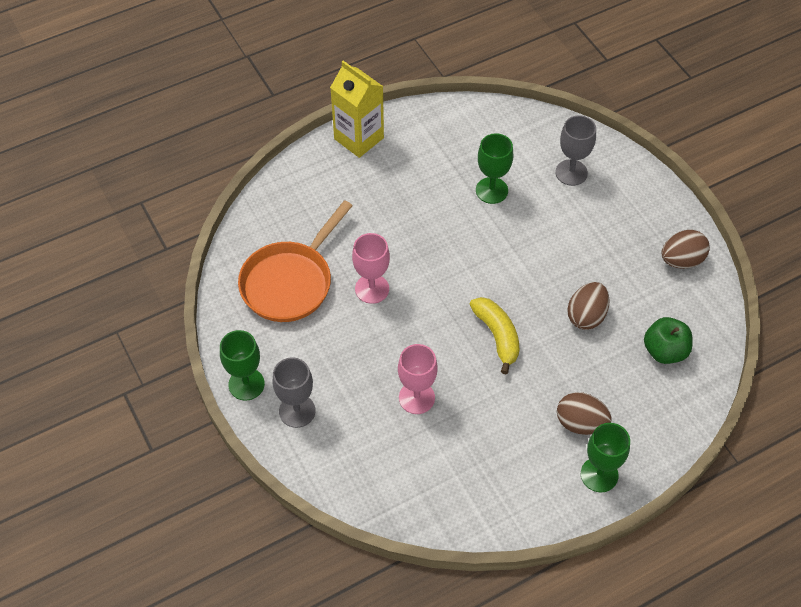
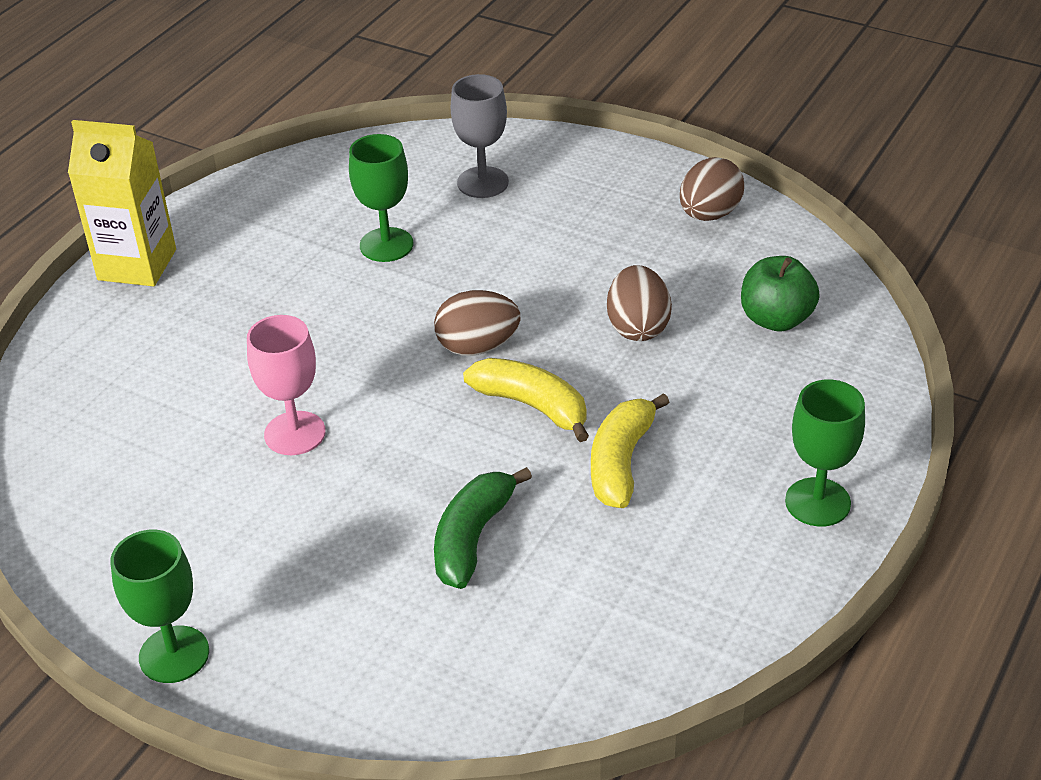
camera: 30 degrees left, 15 degrees down
(290, 282) = (152, 483): orange pan -> none
(297, 411) = (290, 649): grey goblet -> none
(416, 398) = (473, 538): pink goblet -> green banana
(518, 395) = (621, 462): none -> yellow banana
(580, 423) = (738, 453): brown egg -> brown egg (477, 347)

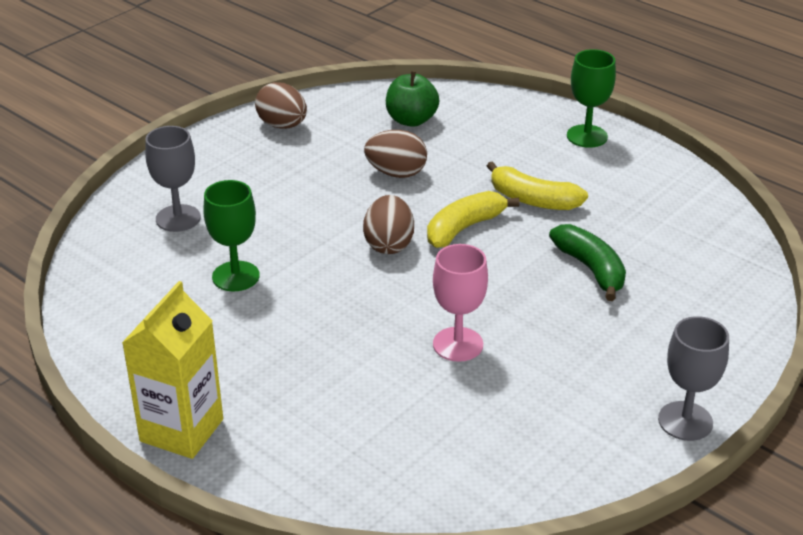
camera: 80 degrees left, 5 degrees down
(174, 654) = (685, 421): green goblet -> grey goblet
(473, 538) = (591, 269): green banana -> green banana turned 150 degrees counterclockwise

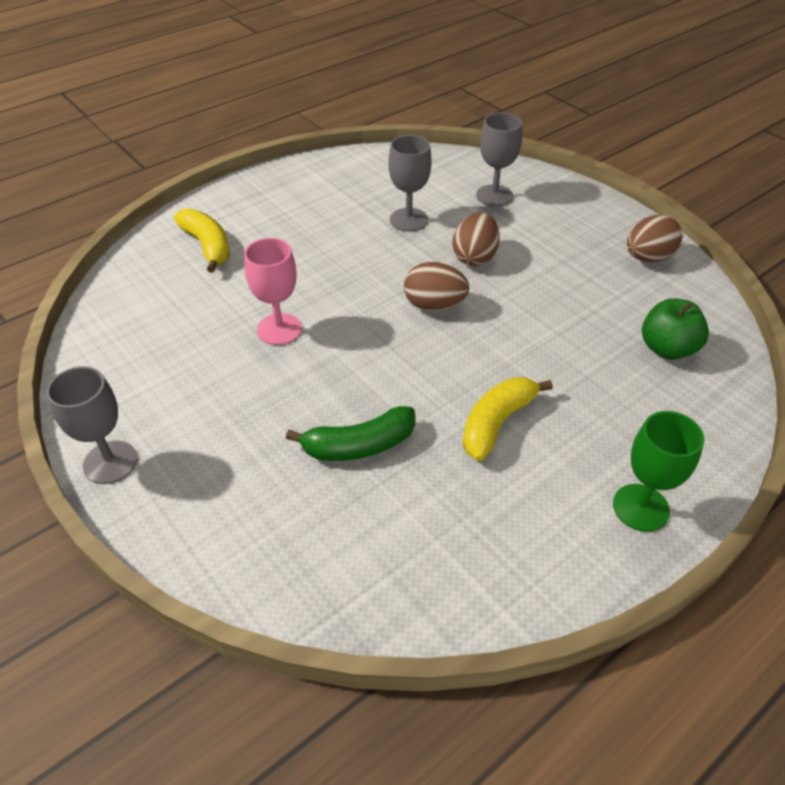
camera: 100 degrees right, 10 degrees up
(181, 430) = (246, 191): yellow carton -> none
(235, 276) = (408, 220): green goblet -> grey goblet
(396, 173) = (557, 324): brown egg -> brown egg (474, 257)
(464, 228) = (452, 359): yellow banana -> yellow banana (207, 246)

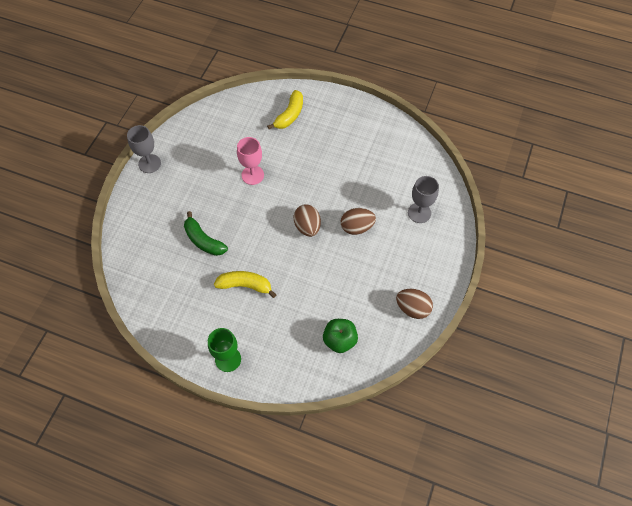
camera: 60 degrees right, 15 degrees up
(408, 220) = (368, 184): grey goblet -> none

